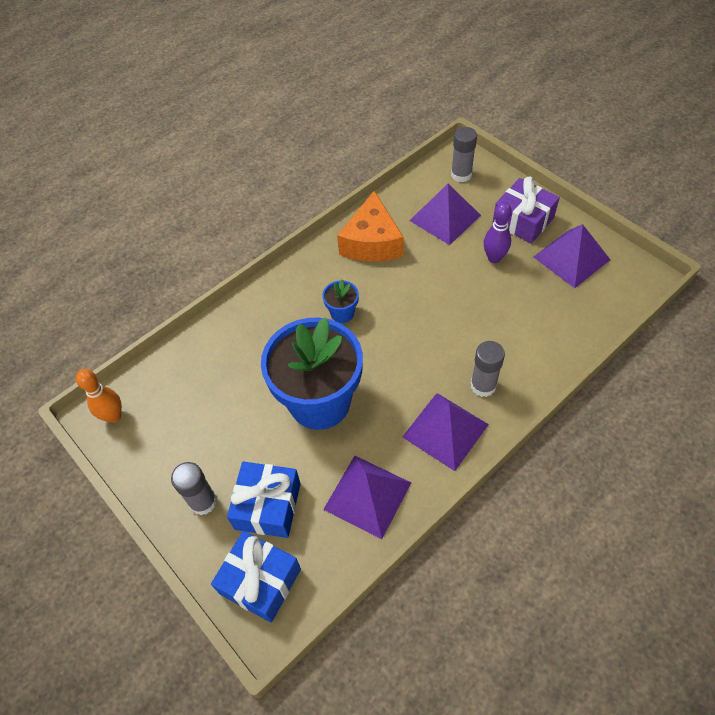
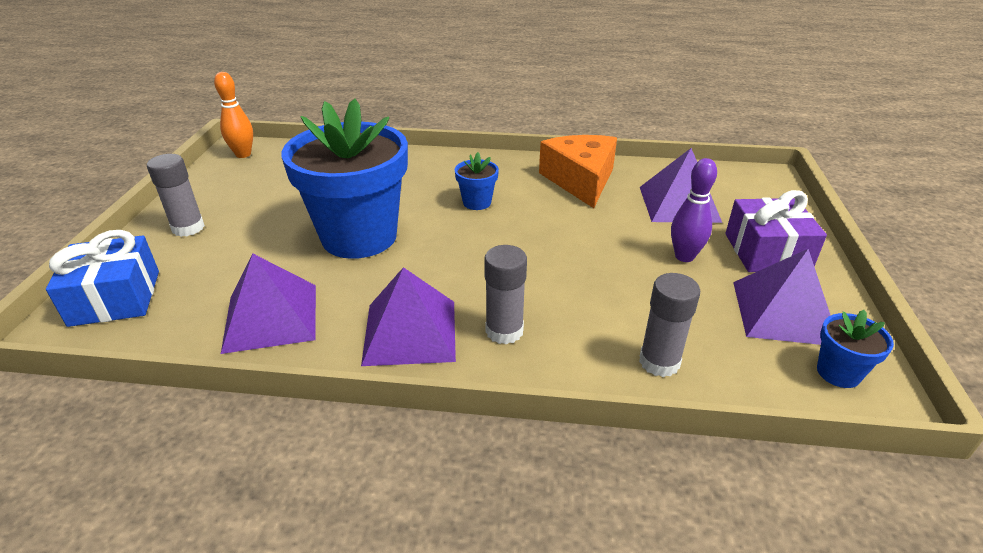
camera: 45 degrees right, 20 degrees down
(267, 506) = (209, 262): blue gift -> none
(372, 242) = (580, 180): orange cheese -> orange cheese turned 120 degrees clockwise
(461, 175) = (747, 188): grey glue stick -> grey glue stick (659, 362)
(623, 276) = (838, 373): none -> blue flower pot

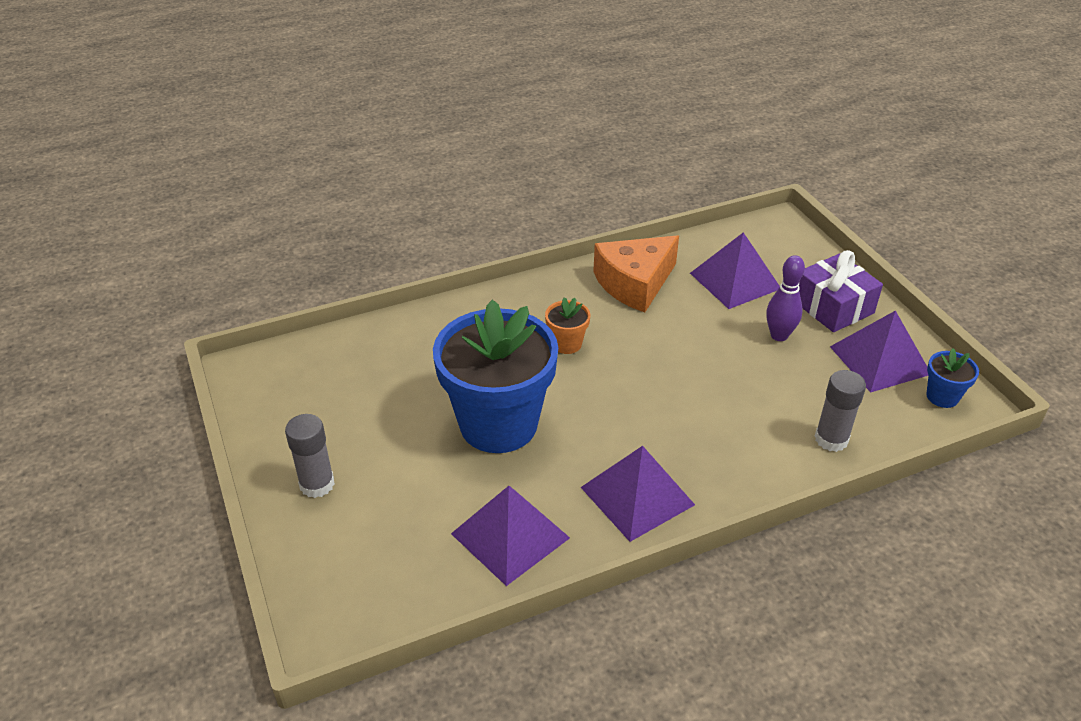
camera: 30 degrees left, 5 degrees up
(115, 298) = (342, 584): blue gift -> none
(243, 154) = (262, 374): orange bowling pin -> none
(477, 202) = (567, 344): blue flower pot -> orange flower pot
(504, 331) = (706, 462): grey glue stick -> none
(580, 180) = (635, 283): orange cheese -> orange cheese turned 90 degrees counterclockwise

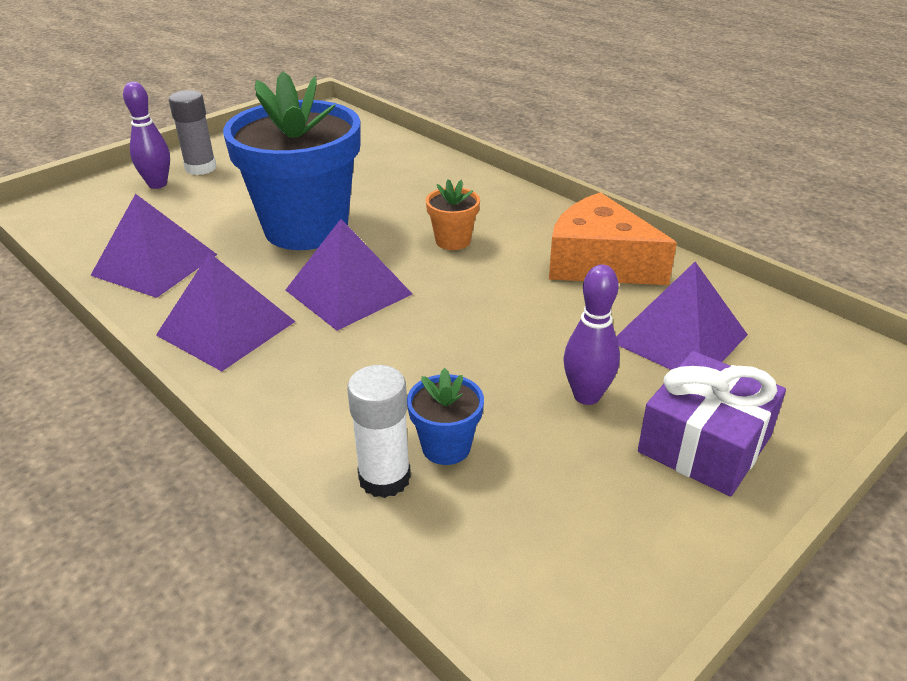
camera: 70 degrees right, 5 degrees down
(334, 523) = (157, 184): none -> purple bowling pin
(831, 439) = (384, 478): grey glue stick -> white glue stick
(879, 360) = (606, 516): purple pyramid -> purple pyramid (348, 291)
(942, 396) = (560, 615): blue flower pot -> blue flower pot (446, 447)

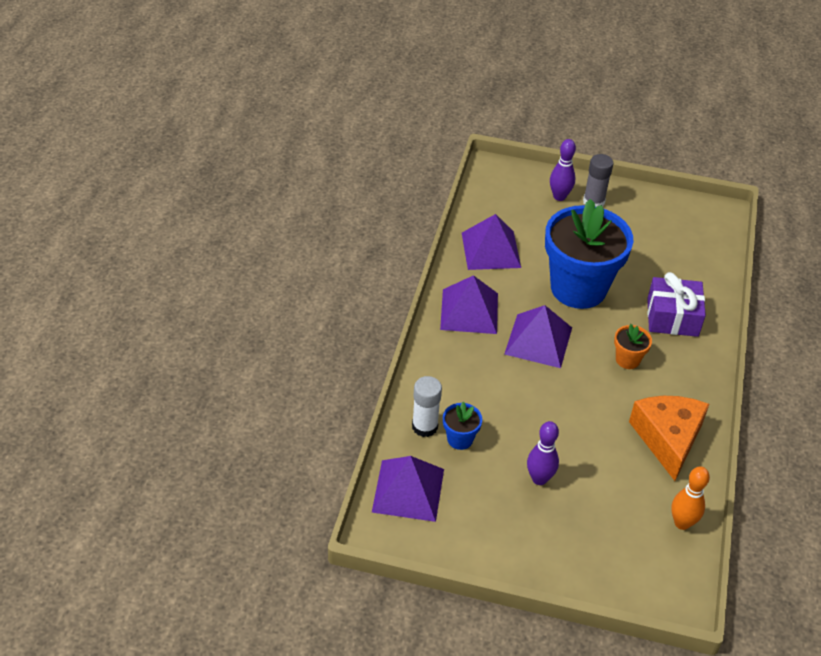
camera: 55 degrees right, 10 degrees up
(679, 338) = (624, 503): purple pyramid -> purple pyramid (408, 490)
(704, 444) = (542, 540): purple gift -> purple gift (672, 317)
(739, 306) = (682, 523): none -> orange bowling pin

